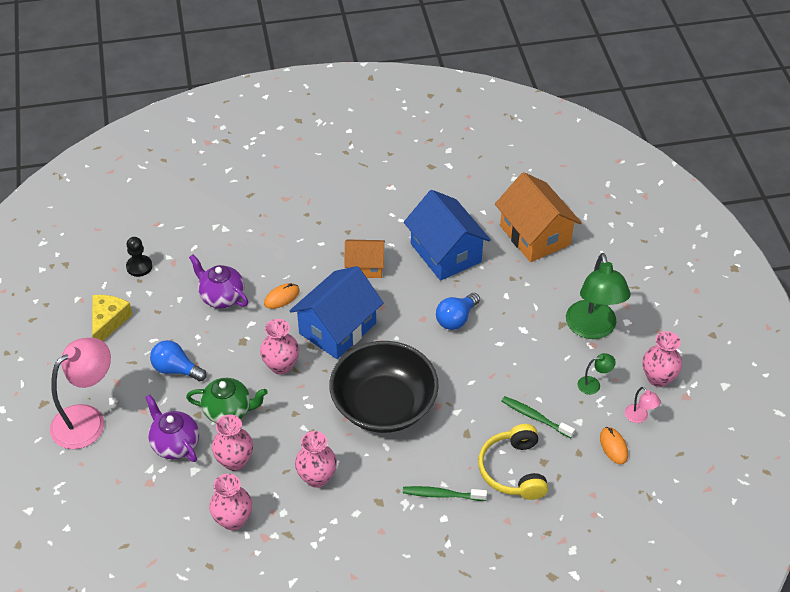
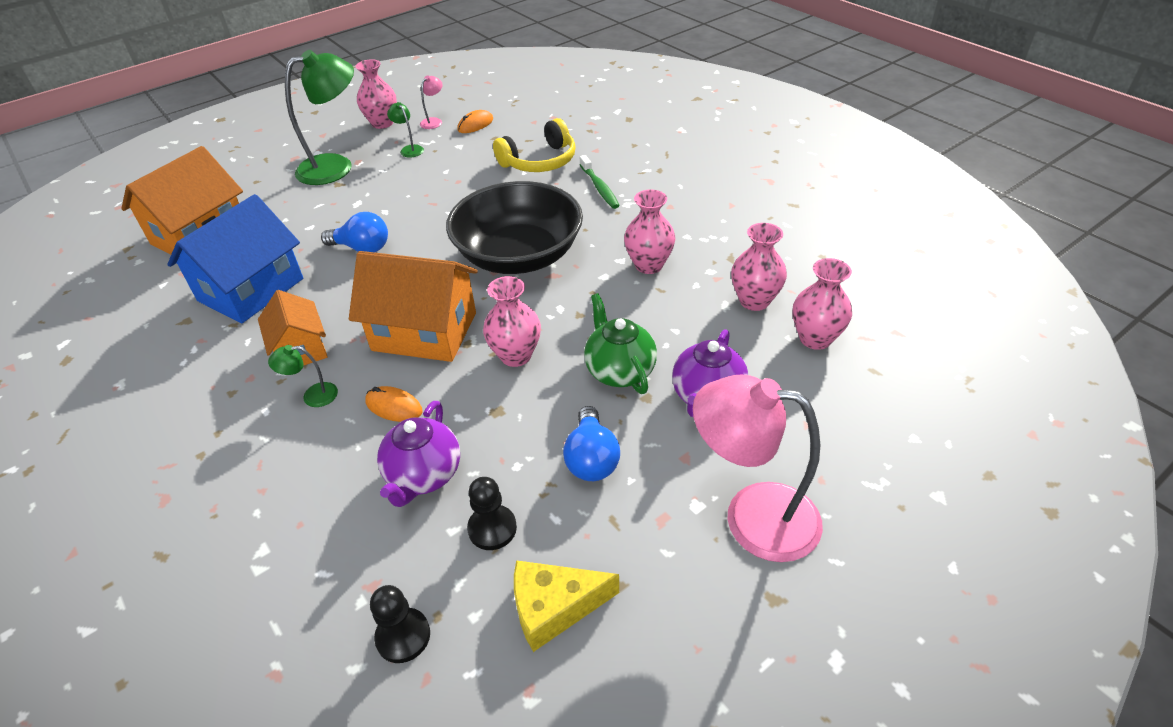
camera: 115 degrees left, 5 degrees down
(167, 313) = (492, 528): none -> black pawn
(235, 461) = (683, 333): pink vase -> pink vase (815, 338)
(318, 265) = (313, 396): none -> green lamp
(337, 328) = (424, 331): blue house -> orange house
(535, 417) = (470, 167): green toothbrush -> none

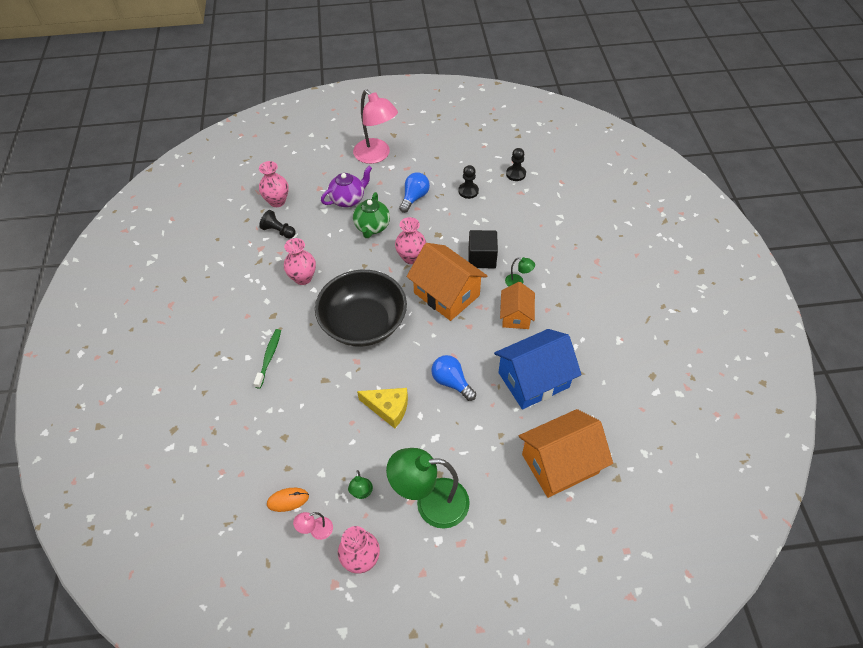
camera: 150 degrees left, 10 degrees up
(394, 406) = (482, 258): orange mouse -> black cube
(424, 476) = (483, 221): purple teapot -> none
(539, 161) = (281, 412): yellow headphones -> none
(554, 607) = (462, 161): yellow cheese -> yellow cheese (388, 408)
(754, 301) = (279, 231): pink vase -> black pawn

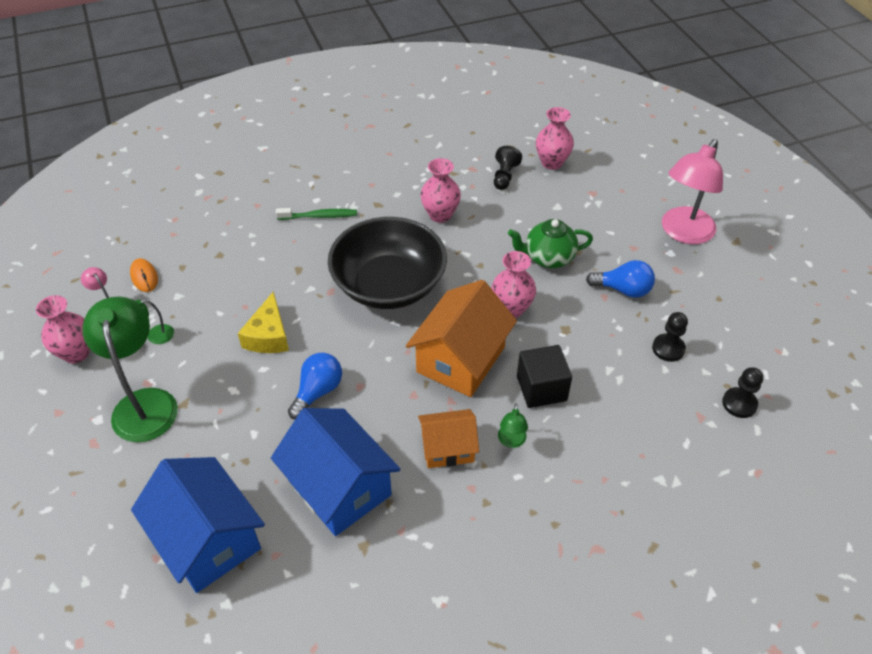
camera: 75 degrees right, 5 degrees down
(348, 199) = (586, 224): purple teapot -> none
(560, 463) = (208, 539): orange house -> blue house

